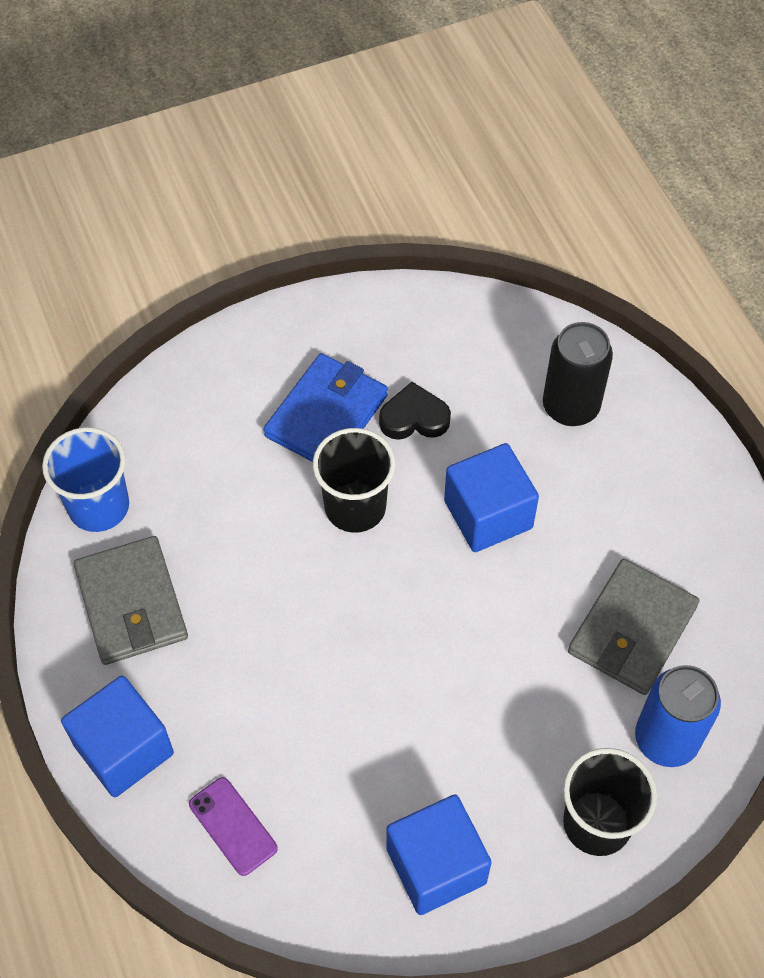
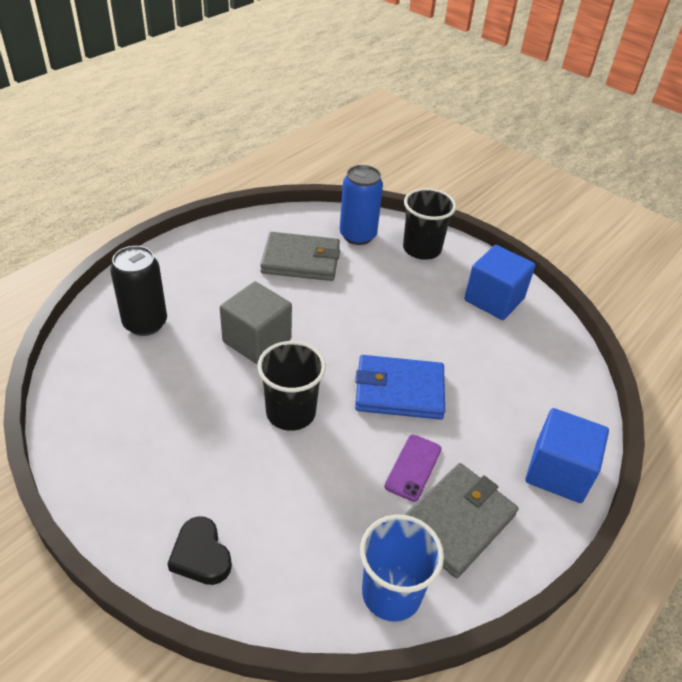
camera: 120 degrees left, 15 degrees down
(233, 826) = (551, 392): purple phone -> purple phone (413, 467)
(326, 415) = (215, 461): blue wallet -> blue wallet (399, 390)
(414, 418) = (193, 405): black heart -> black heart (201, 555)
(488, 514) = (257, 340): blue cube -> grey cube

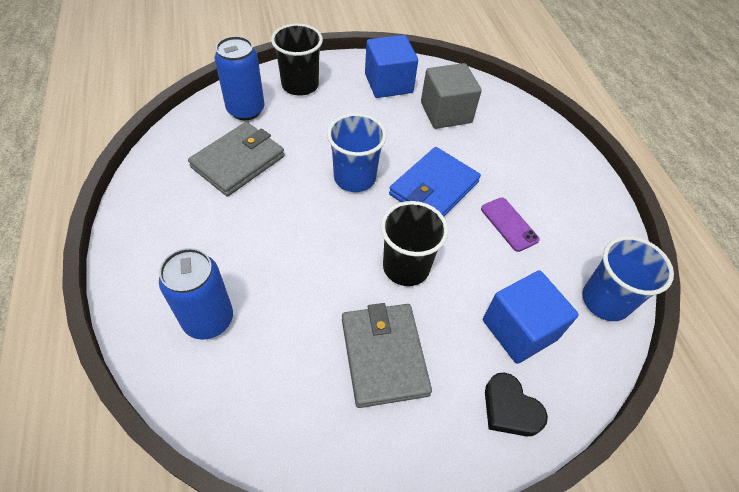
camera: 55 degrees left, 10 degrees up
(145, 323) = (208, 319): black can -> blue can
(201, 555) = (510, 409): black heart -> black heart turned 45 degrees clockwise
(257, 340) = (307, 245): grey cube -> grey cube (446, 112)
(355, 333) = (354, 178): none -> blue cup
(457, 521) = (568, 229): grey wallet -> grey wallet (384, 355)
(558, 472) = (559, 154): blue cube -> blue cube (519, 329)

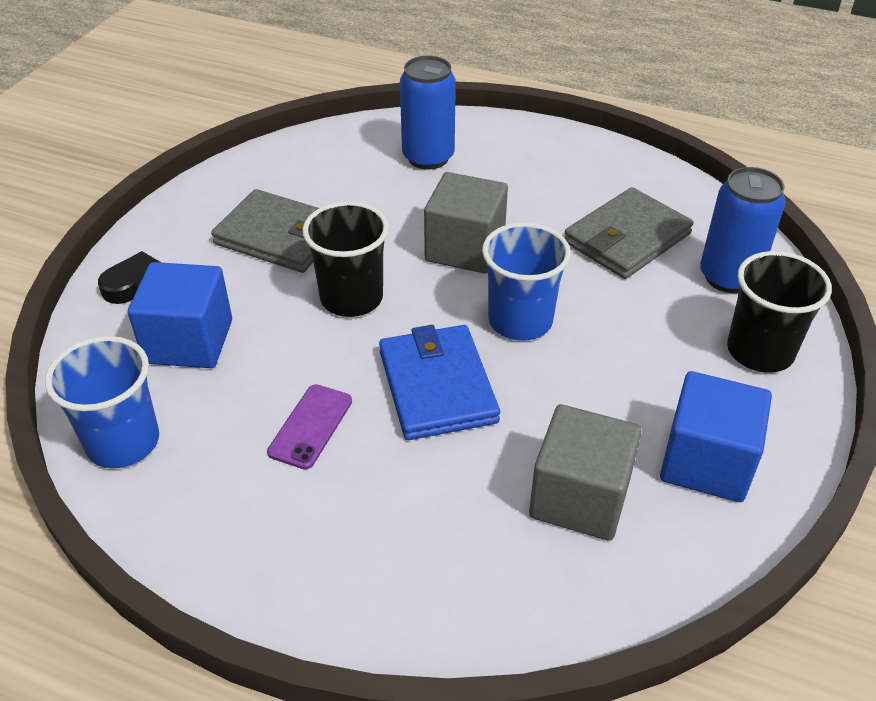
camera: 130 degrees right, 10 degrees down
(238, 161) = (626, 238): grey wallet -> grey wallet turned 60 degrees clockwise
(309, 235) = (465, 248): none -> grey cube
(509, 224) = (311, 426): purple phone -> purple phone turned 75 degrees counterclockwise

